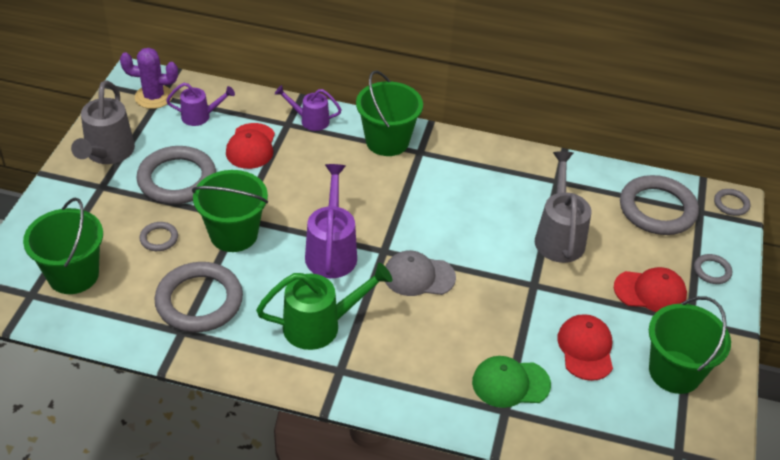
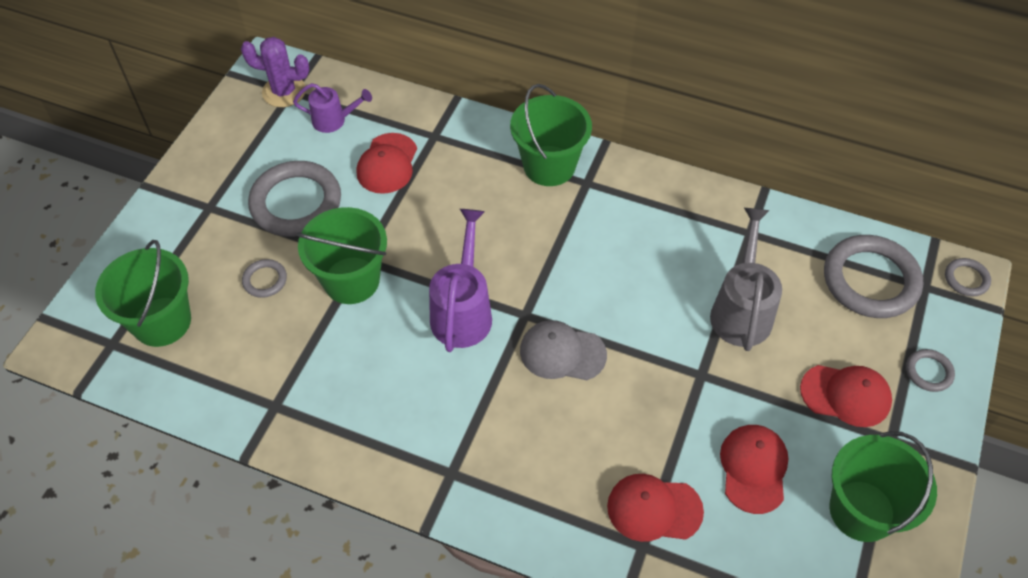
camera: 10 degrees right, 10 degrees up
(107, 153) = (221, 163): grey watering can -> none
(199, 301) = (300, 367): grey ring -> none
(310, 120) = (461, 132): purple watering can -> none
(320, 325) = (436, 411): green watering can -> none
(510, 383) = (654, 509): green cap -> red cap

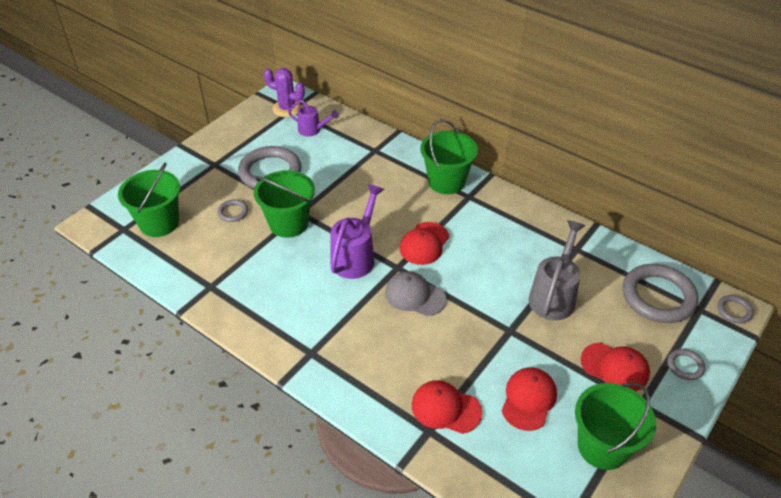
camera: 15 degrees right, 10 degrees down
(387, 164) = (338, 161): red cap -> red cap (424, 243)

